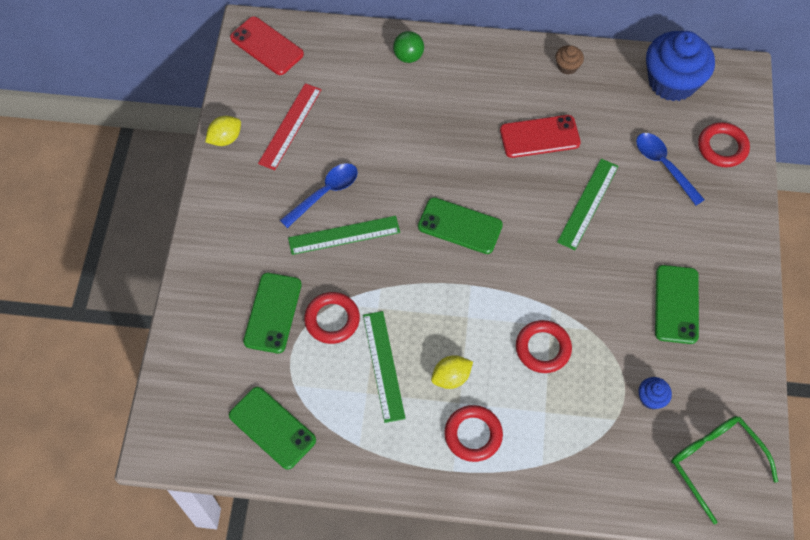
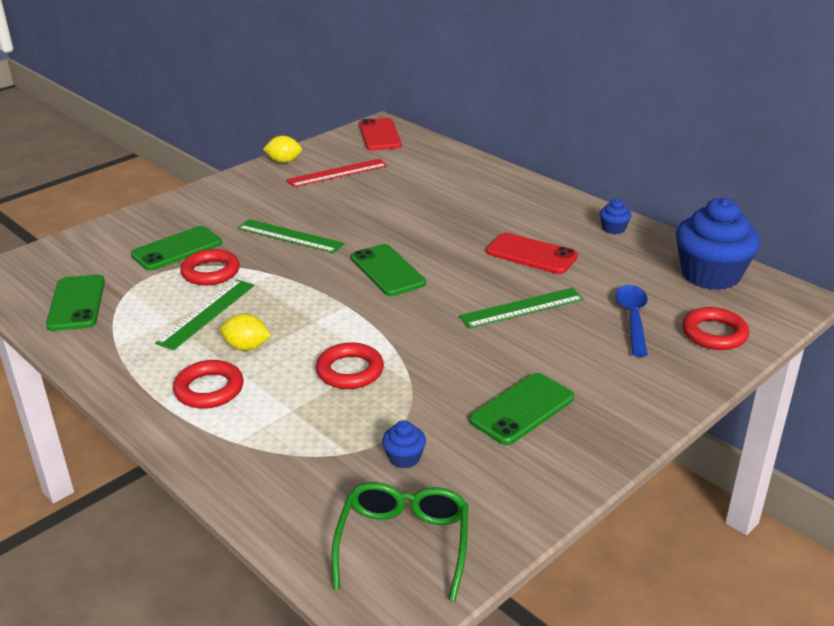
camera: 40 degrees right, 30 degrees down
(325, 193) = (310, 211): blue spoon -> none
(408, 56) = (479, 175): green ball -> none
(567, 66) = (613, 229): brown cupcake -> blue cupcake

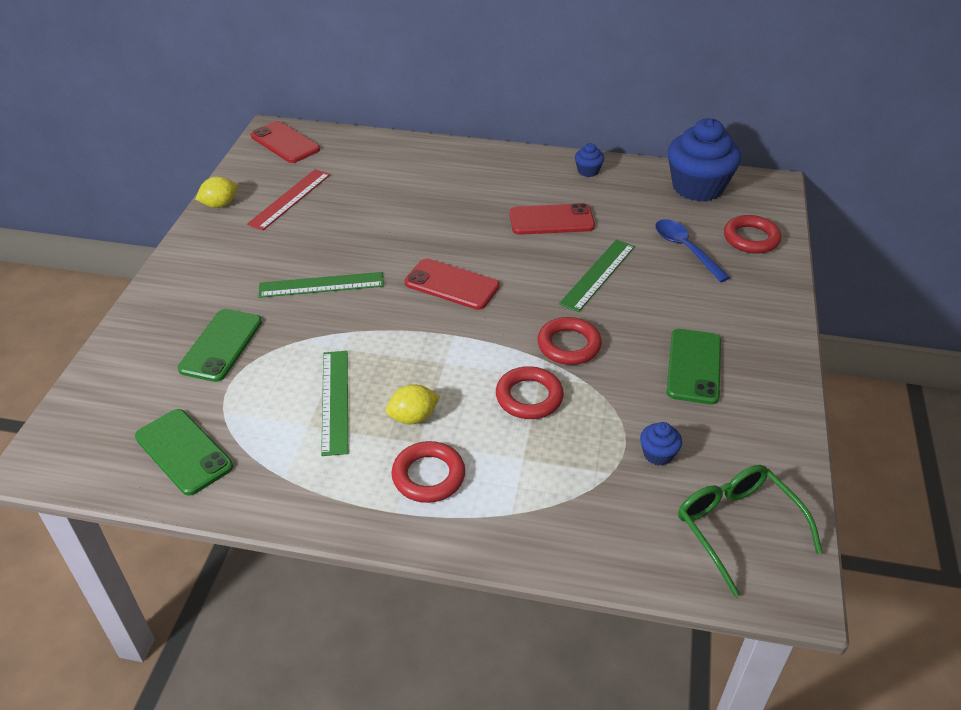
camera: 35 degrees left, 10 degrees up
(211, 272) = (287, 355): red ring -> red ring (569, 345)
(387, 271) = (451, 285): green phone -> red phone

